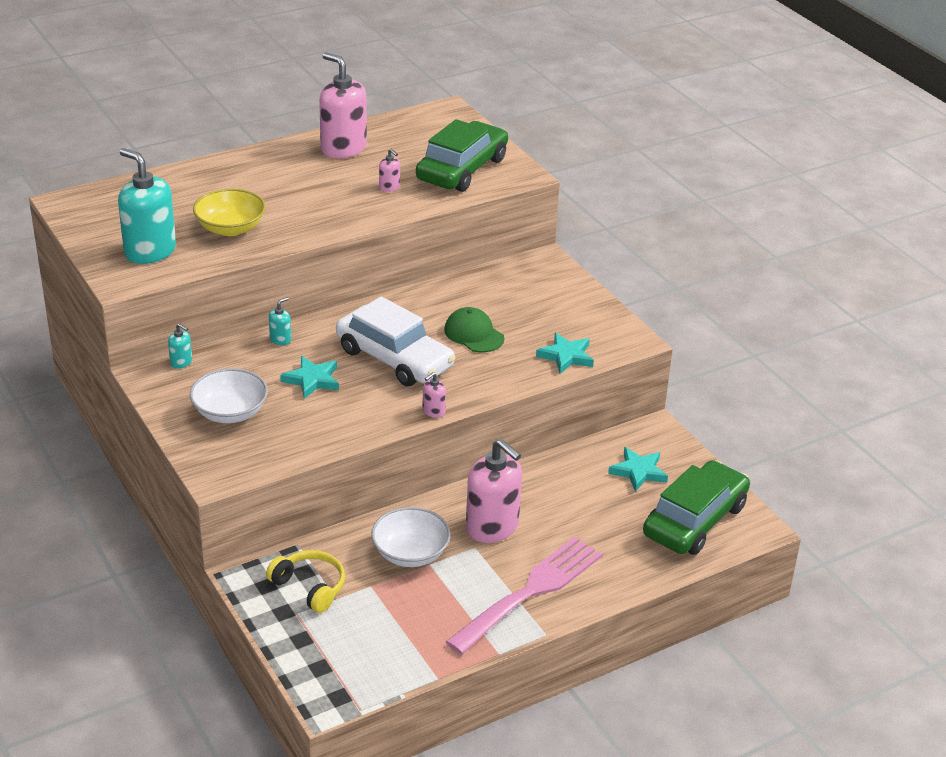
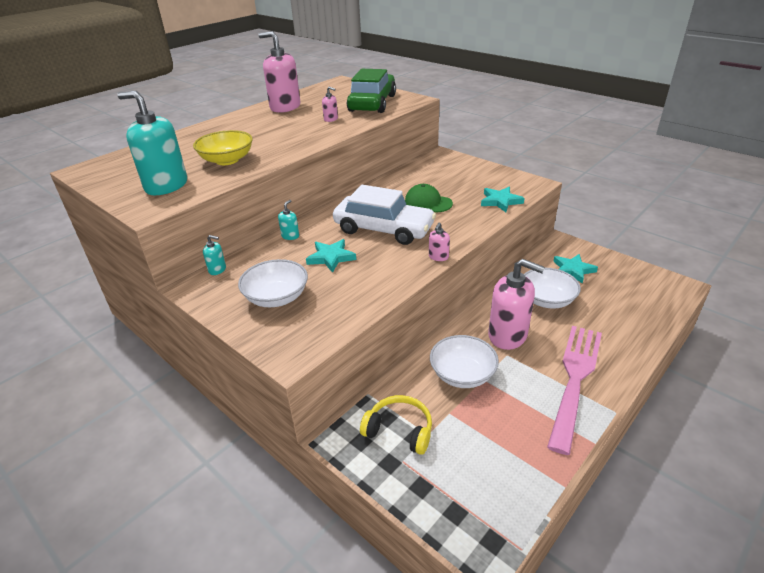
camera: 15 degrees left, 0 degrees up
(572, 500) = (547, 300): none -> white bowl
(695, 520) = (637, 292): green car -> none

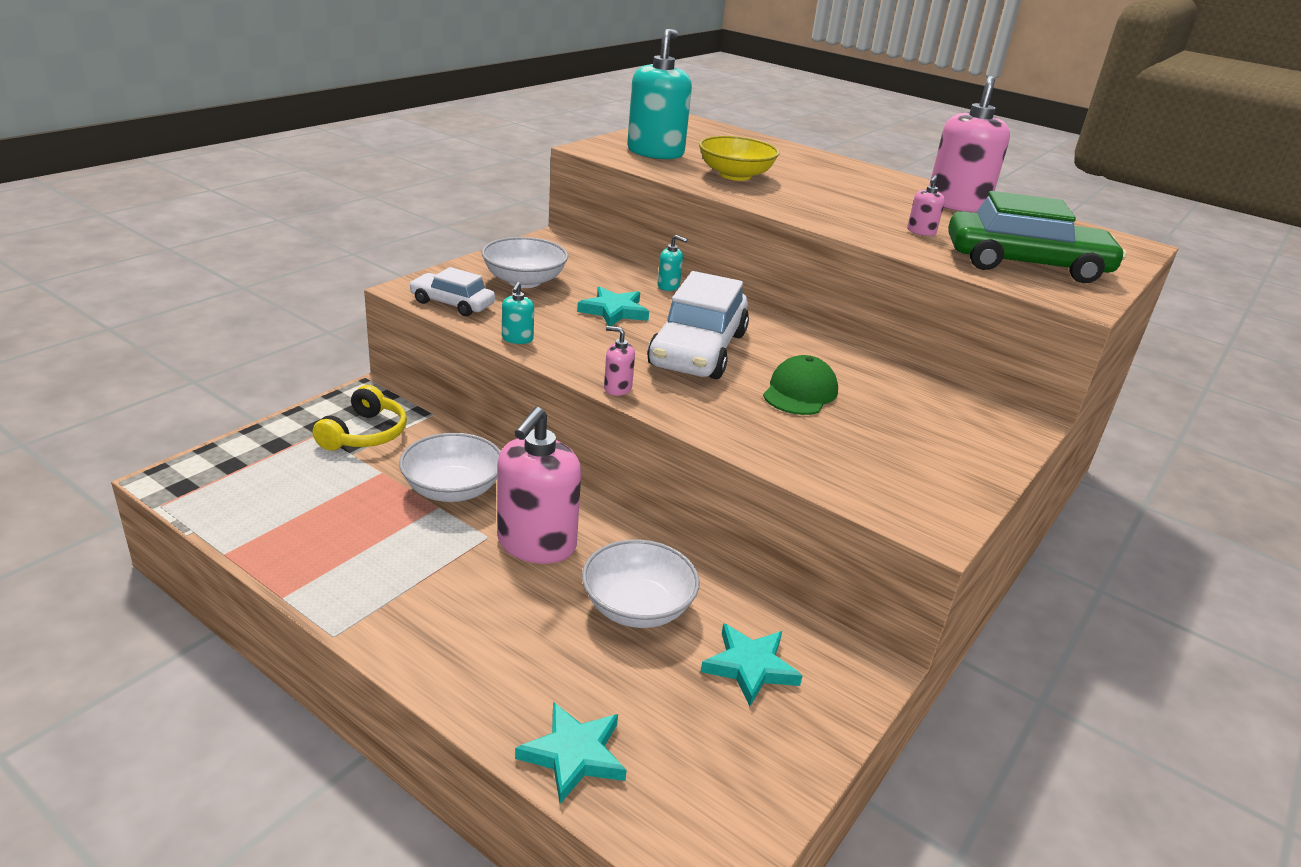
camera: 80 degrees right, 5 degrees down
(217, 270) = (586, 249): turquoise soap dispenser -> turquoise soap dispenser (517, 339)
(319, 331) = (452, 303): none -> white car
(500, 201) = (829, 469): turquoise star -> turquoise star (574, 755)
(575, 379) = (419, 603): pink fork -> none

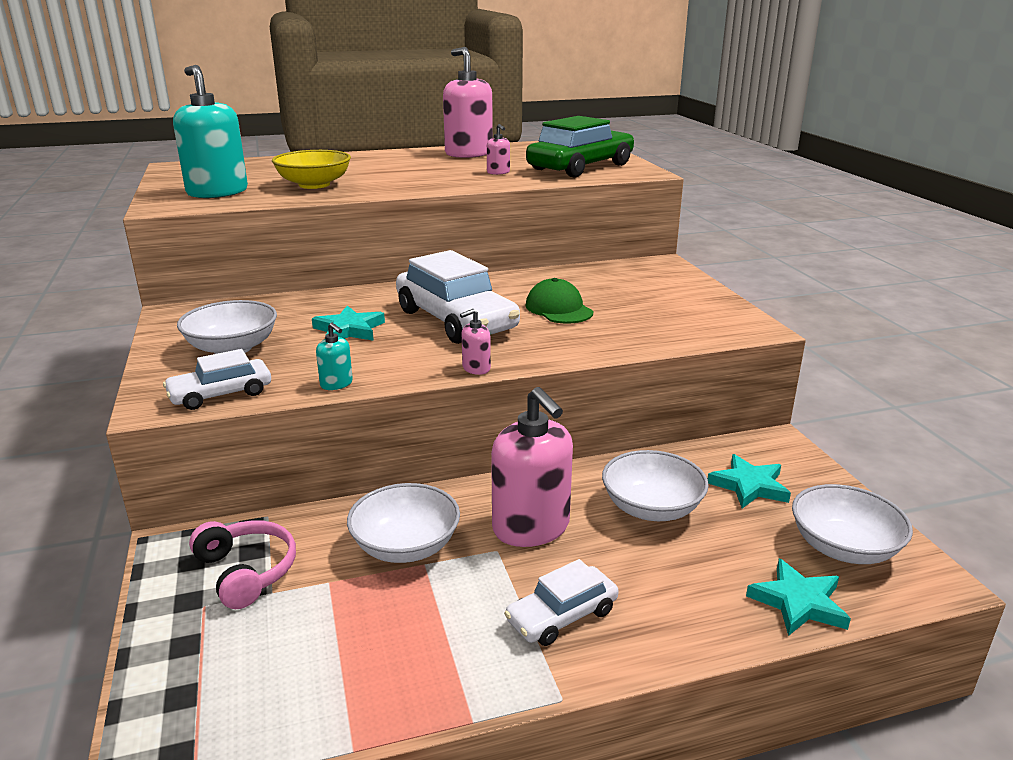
camera: 50 degrees left, 5 degrees down
(365, 434) = (246, 571): yellow headphones -> pink headphones
(432, 602) = (562, 616): none -> white car
(668, 286) = (340, 297): turquoise soap dispenser -> none
(704, 772) = (843, 547): none -> white bowl

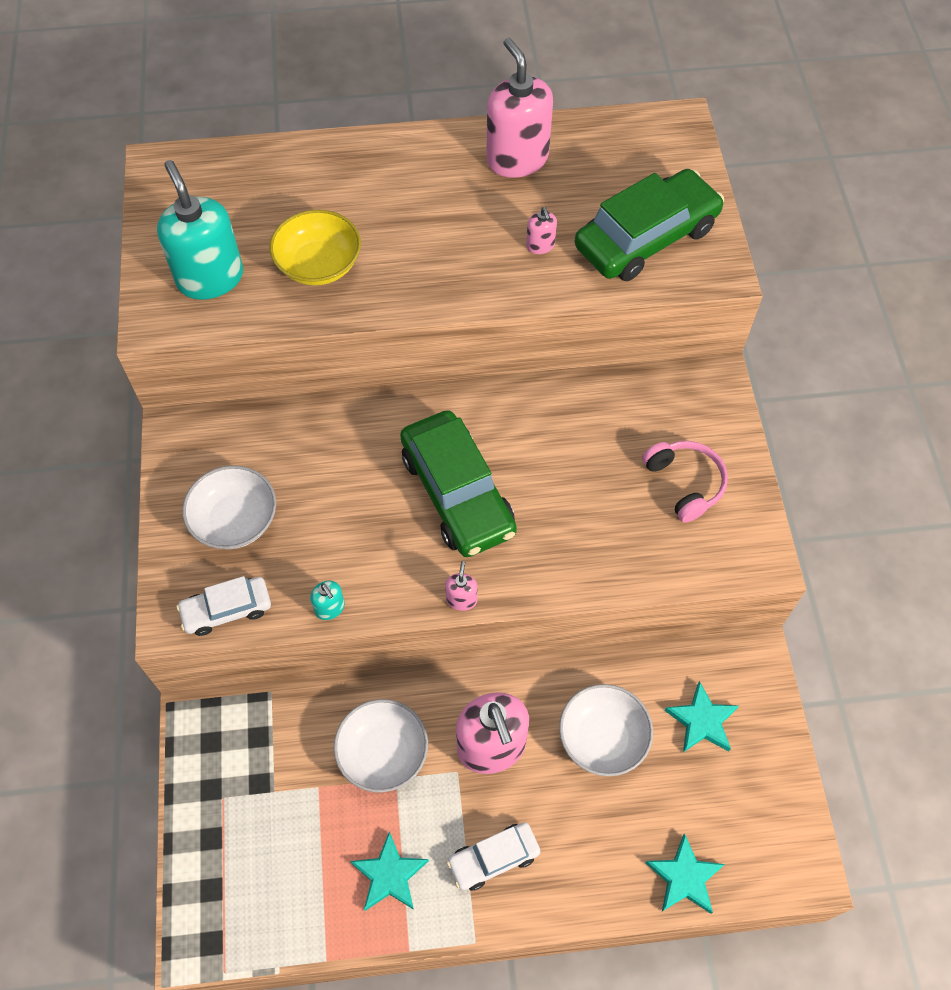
camera: 10 degrees right, 35 degrees up
(246, 571) = (254, 762): pink headphones -> pink headphones (684, 483)
(349, 330) = (348, 498): turquoise star -> turquoise star (389, 875)
(456, 320) = (457, 493): white car -> green car
(476, 368) = (461, 599): pink soap dispenser -> pink soap dispenser turned 120 degrees clockwise
(559, 309) = (569, 482): green cap -> none
(843, 547) = (750, 819): white bowl -> none

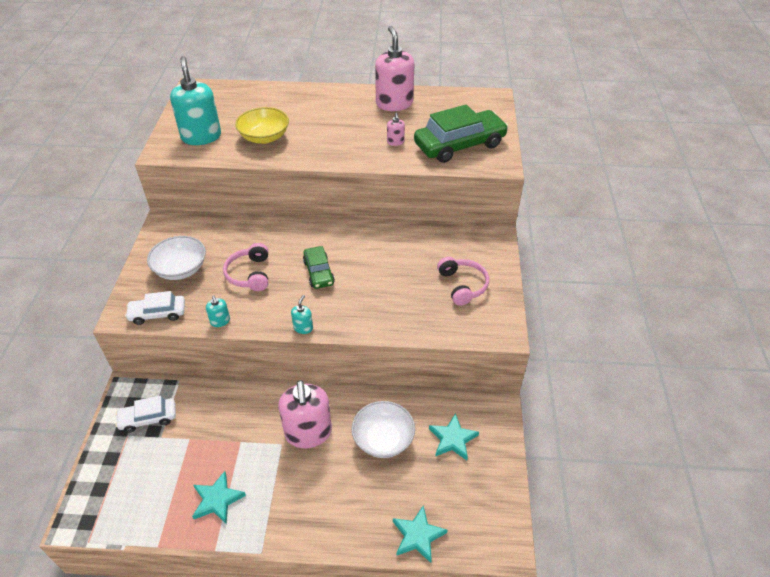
camera: 10 degrees right, 15 degrees down
(349, 513) = (250, 274): none -> pink headphones
(383, 753) = (237, 425): white bowl -> none
(457, 493) = (318, 272): green car -> green car, size x0.54
(461, 599) = (303, 328): pink soap dispenser -> turquoise soap dispenser
(493, 858) = (289, 501): white car -> white car (148, 418)

